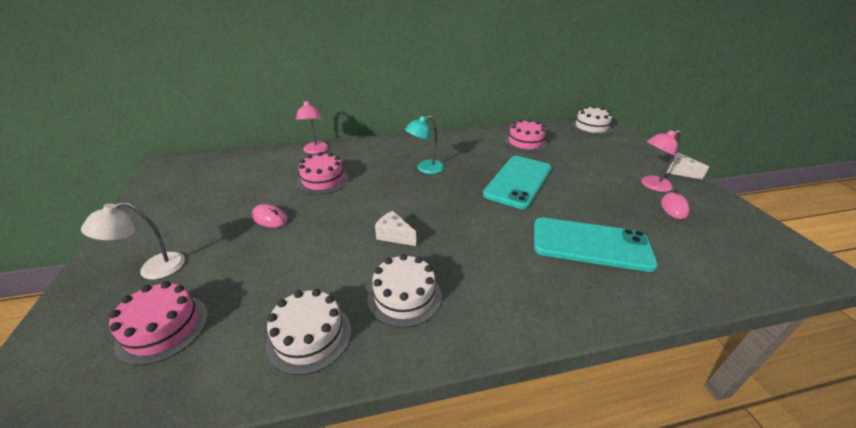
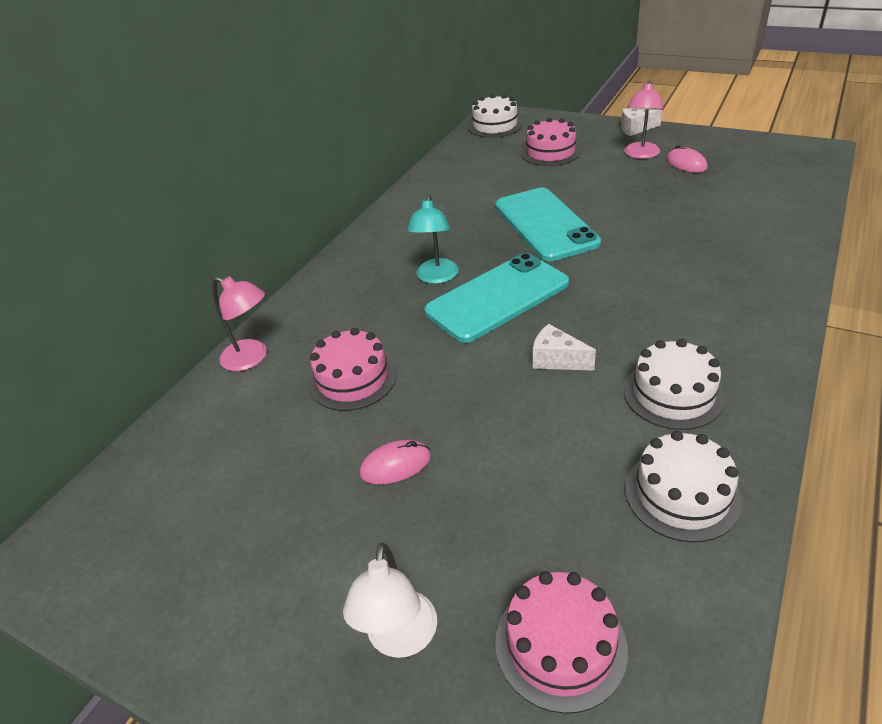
camera: 45 degrees left, 5 degrees up
(394, 236) = (556, 360): white cheese -> white cheese turned 45 degrees clockwise
(525, 142) = (470, 180): pink cake -> pink cake (550, 152)
(591, 244) = (696, 236): turquoise phone -> turquoise phone (497, 298)

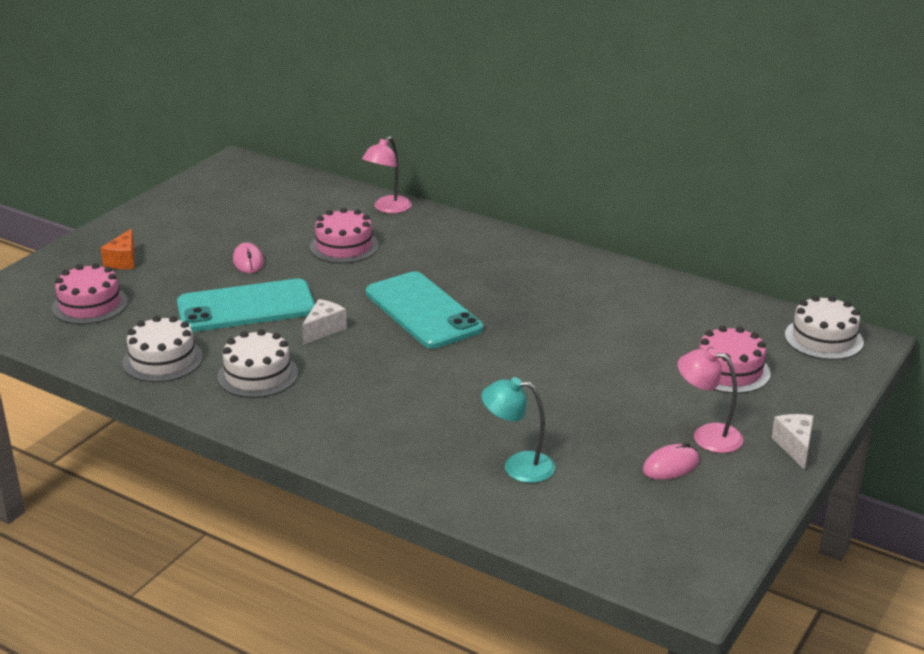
camera: 90 degrees right, 10 degrees down
(400, 639) = (123, 261): white lamp -> orange cheese
(436, 277) = (468, 284): turquoise lamp -> turquoise lamp (518, 466)
(545, 224) = (546, 347): turquoise phone -> turquoise phone (246, 307)

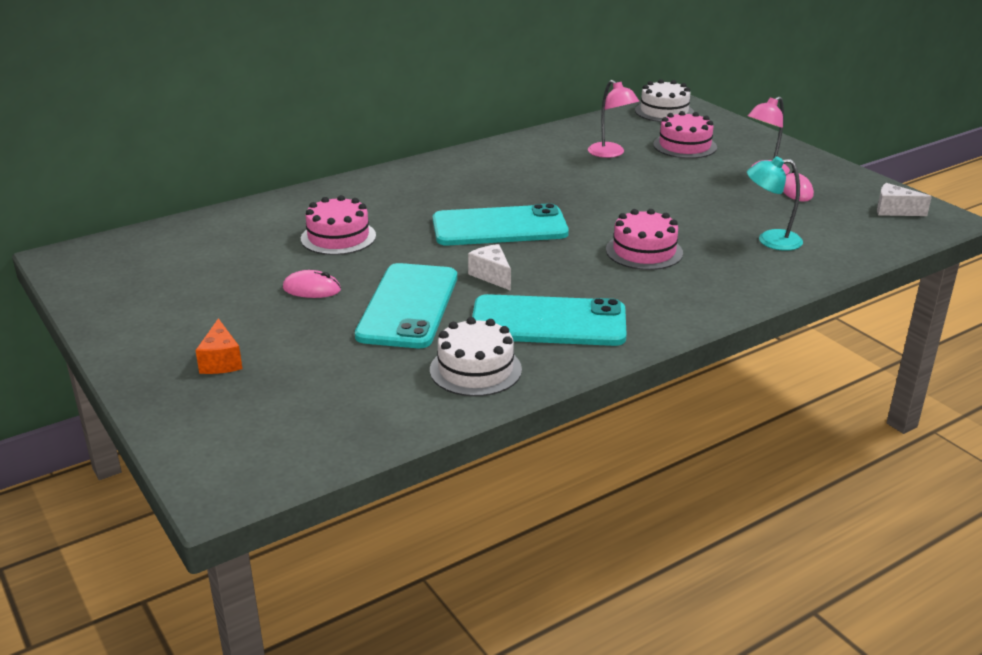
camera: 65 degrees left, 0 degrees up
(90, 305) = (306, 398): pink cake -> pink cake (644, 251)
(123, 261) = (221, 361): orange cheese -> orange cheese turned 45 degrees clockwise
(258, 375) = (548, 322): white cake -> turquoise phone
(388, 208) = (286, 204): pink lamp -> pink lamp (611, 153)
(518, 466) = (770, 240): turquoise lamp -> turquoise lamp turned 60 degrees clockwise
(795, 447) = (792, 151): white cheese -> white cheese (894, 211)

